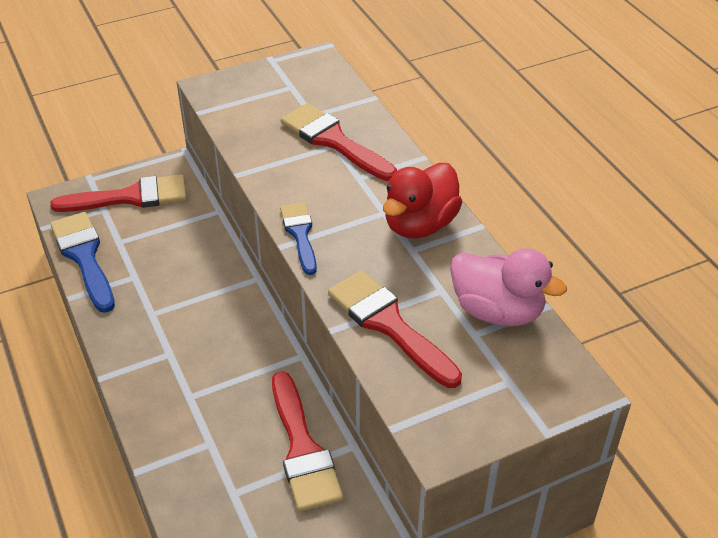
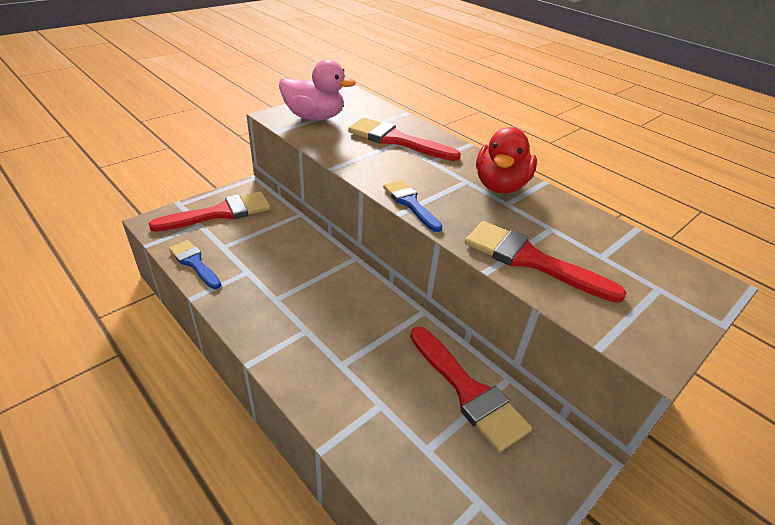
camera: 20 degrees left, 5 degrees down
(84, 257) = (194, 263): blue brush -> blue brush, size x0.63
(497, 311) = (605, 237): pink duck -> pink duck (314, 117)

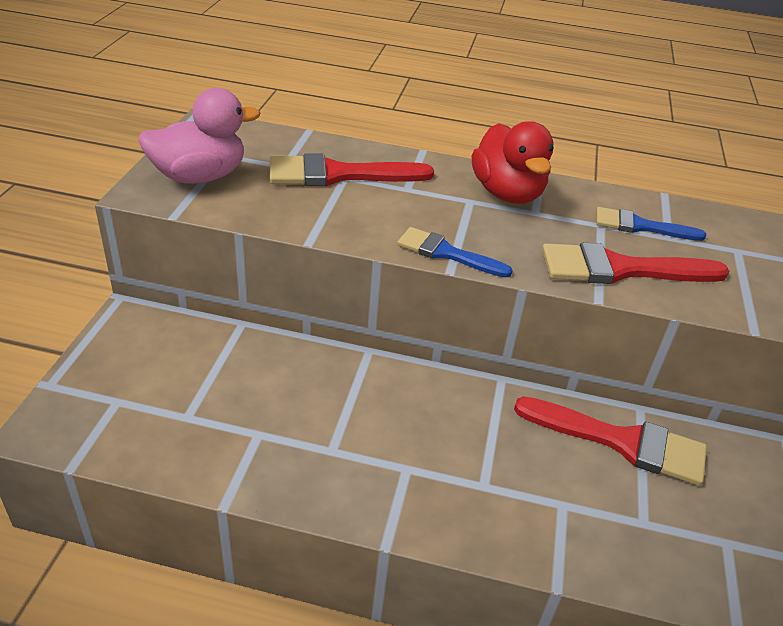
camera: 35 degrees left, 0 degrees up
(194, 263) = (173, 458): blue brush -> blue brush (640, 226)
(220, 213) = (129, 370): red brush -> none

